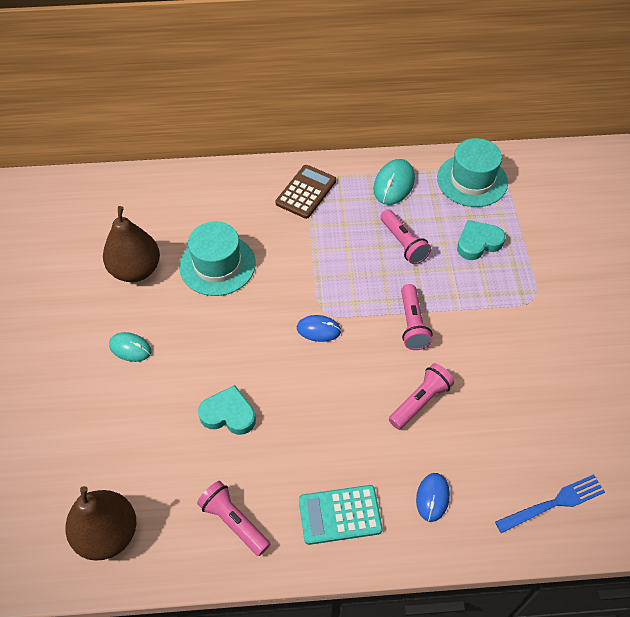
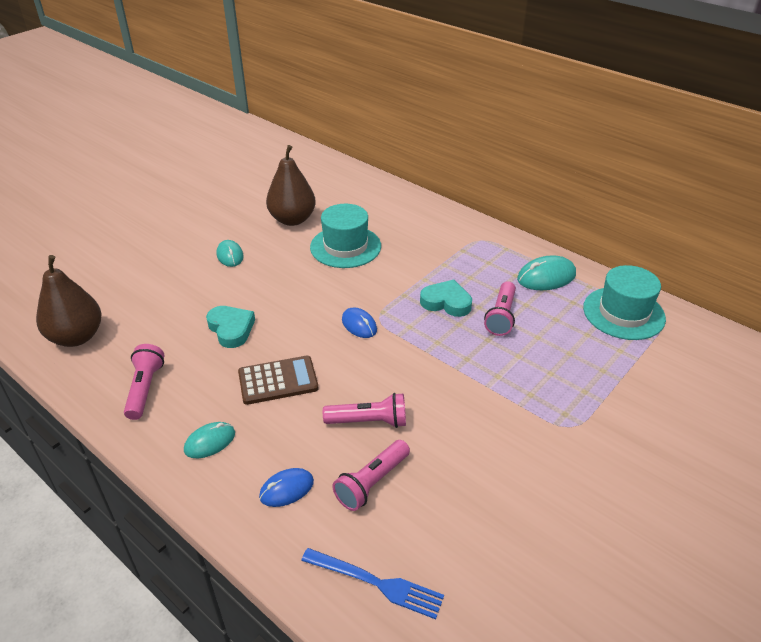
camera: 45 degrees right, 15 degrees down
(306, 192) = (467, 243): brown calculator -> brown calculator (278, 381)
(340, 515) = (210, 442): turquoise calculator -> turquoise mouse
(412, 324) = (434, 369): pink flashlight -> pink flashlight (371, 482)
(478, 243) = (570, 356): turquoise heart -> turquoise heart (446, 302)

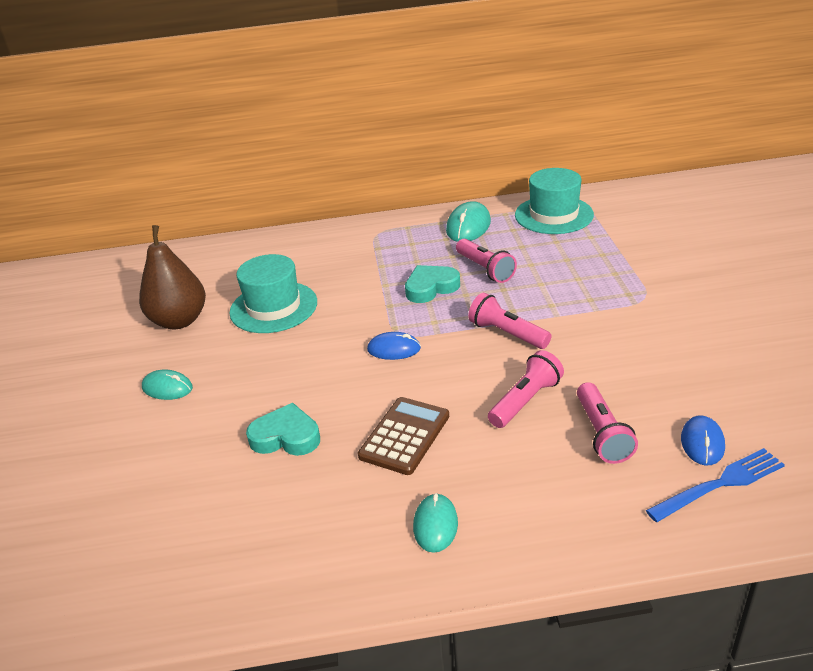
camera: 45 degrees left, 5 degrees down
(76, 337) = (120, 578): brown pear -> none
(145, 389) = (293, 546): pink flashlight -> pink flashlight (507, 333)
(286, 489) = (557, 494): blue mouse -> blue mouse (702, 443)

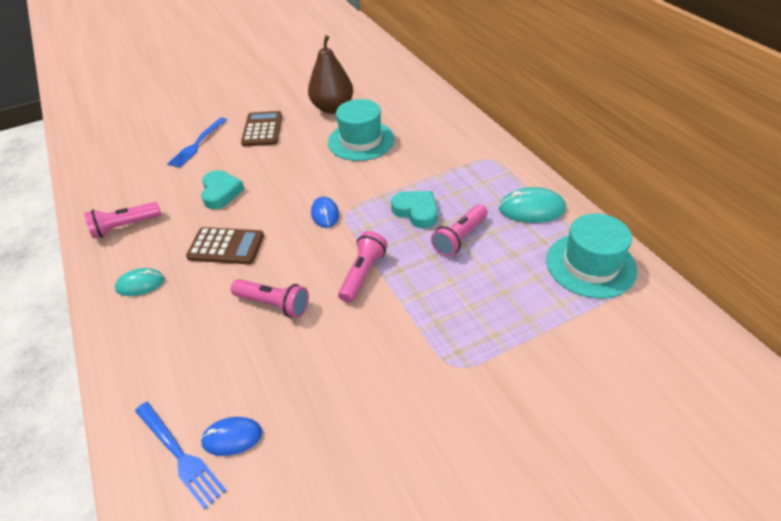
camera: 70 degrees right, 10 degrees up
(141, 460) = (197, 144): none -> blue fork
(167, 388) = (262, 129): turquoise mouse -> brown calculator
(601, 434) = (238, 361): pink flashlight -> pink flashlight (125, 226)

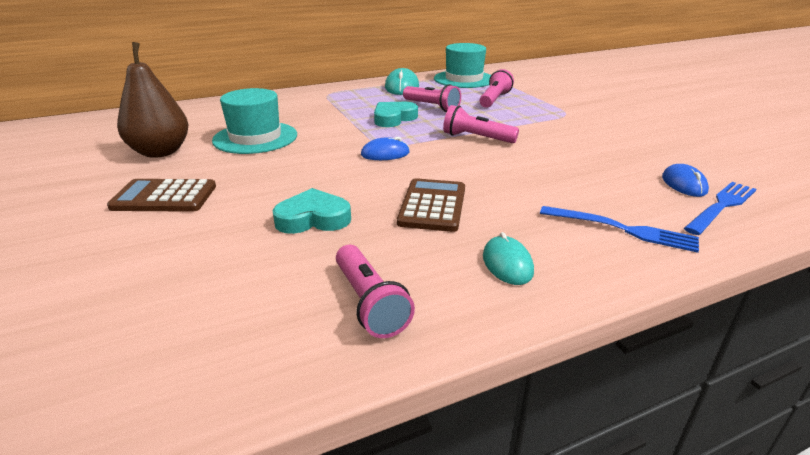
camera: 90 degrees left, 15 degrees down
(197, 144) = (151, 254): blue fork -> blue fork (624, 229)
(274, 304) = (523, 174): pink flashlight -> pink flashlight (494, 99)

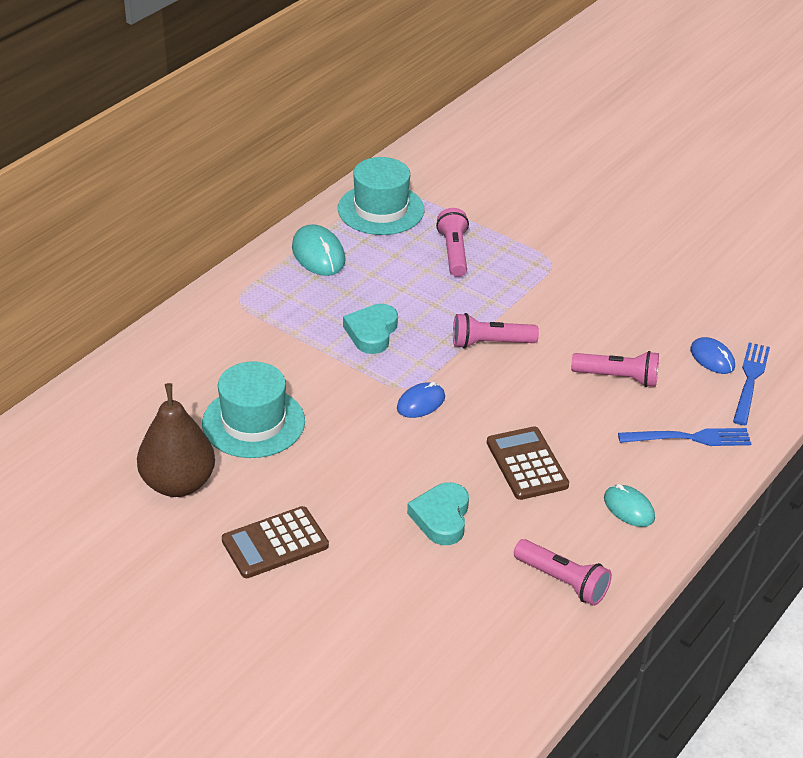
camera: 30 degrees left, 10 degrees up
(313, 218) = (441, 517): turquoise heart -> turquoise heart turned 45 degrees counterclockwise
(431, 107) = (394, 292): pink flashlight -> pink flashlight (617, 378)

